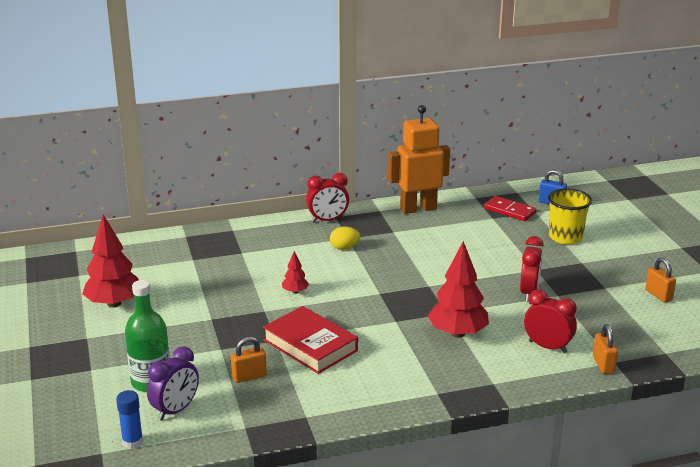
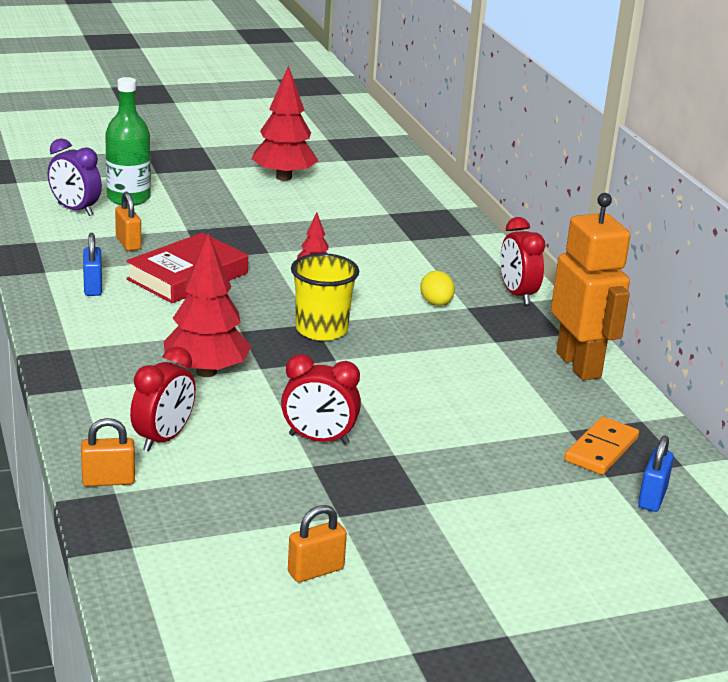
camera: 85 degrees right, 0 degrees up
(132, 442) = (28, 193): blue glue stick -> none
(334, 389) = (93, 287): none -> blue padlock
(509, 211) = (601, 449): red domino -> orange domino
(565, 237) = (515, 497): yellow cup -> yellow cup (321, 330)

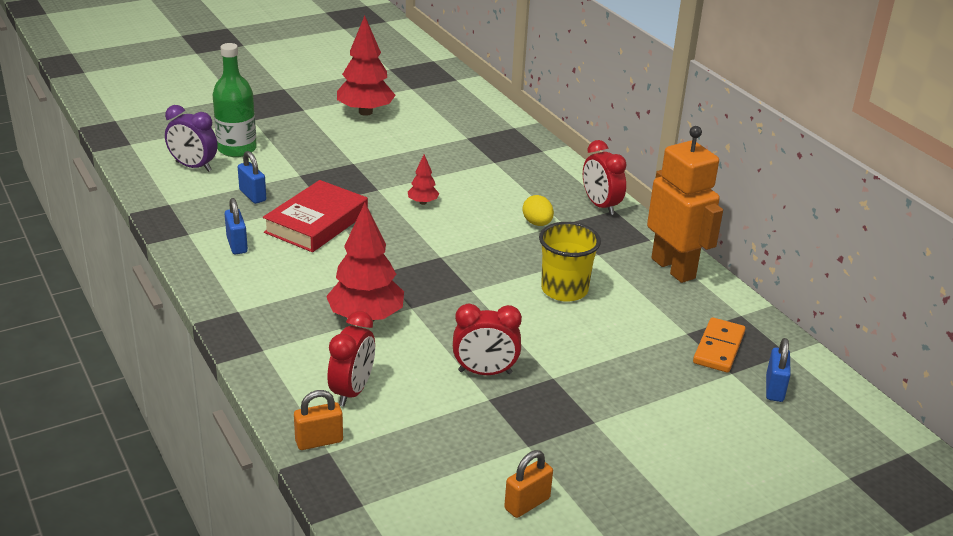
camera: 10 degrees left, 5 degrees up
(128, 243) = (252, 195): orange padlock -> blue padlock
(321, 330) = (450, 262): yellow cup -> yellow cup (564, 290)

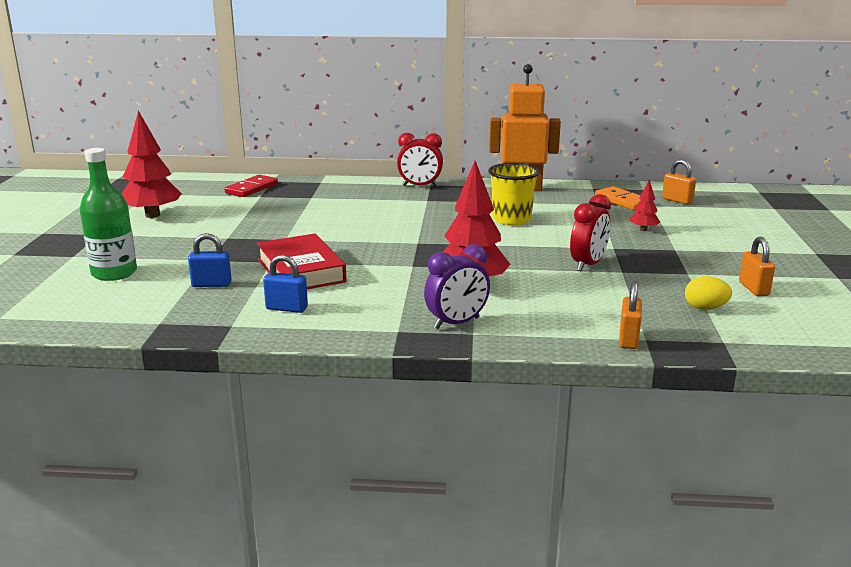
camera: 55 degrees left, 10 degrees down
(193, 166) = (109, 297): purple clock -> purple clock (456, 323)
(352, 391) = (570, 312): red clock -> none
(423, 202) = (331, 230): red tree -> red tree (643, 229)
(481, 126) = (251, 188): none -> red domino
(537, 223) = (416, 206): yellow egg -> yellow egg (705, 308)
(774, 389) = (677, 200): blue padlock -> orange padlock

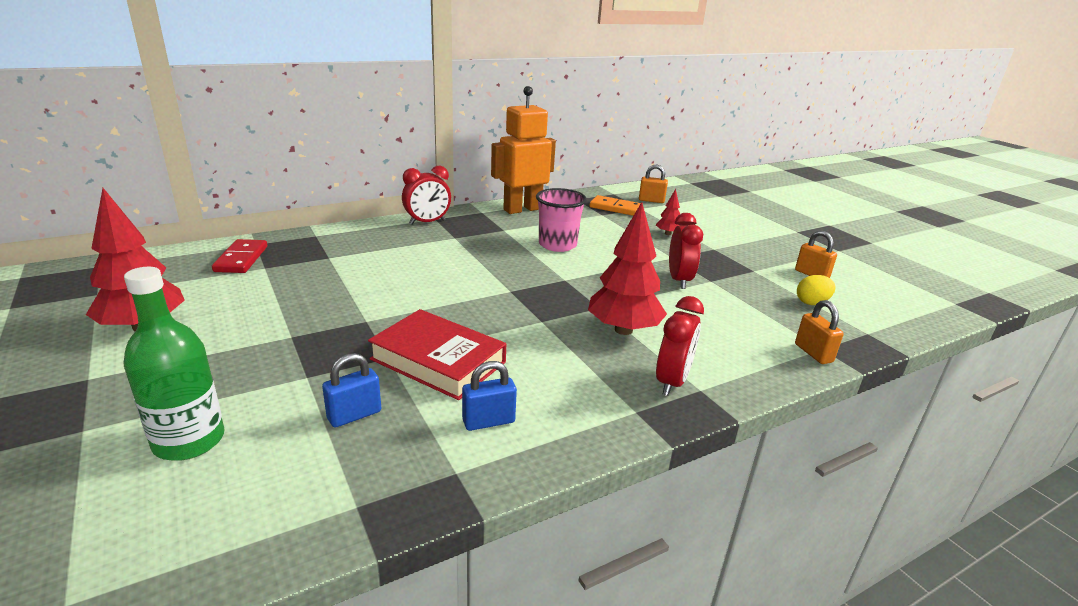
camera: 35 degrees left, 5 degrees up
(456, 323) = (672, 382): purple clock -> red clock
(511, 219) = (557, 245): yellow cup -> pink cup

